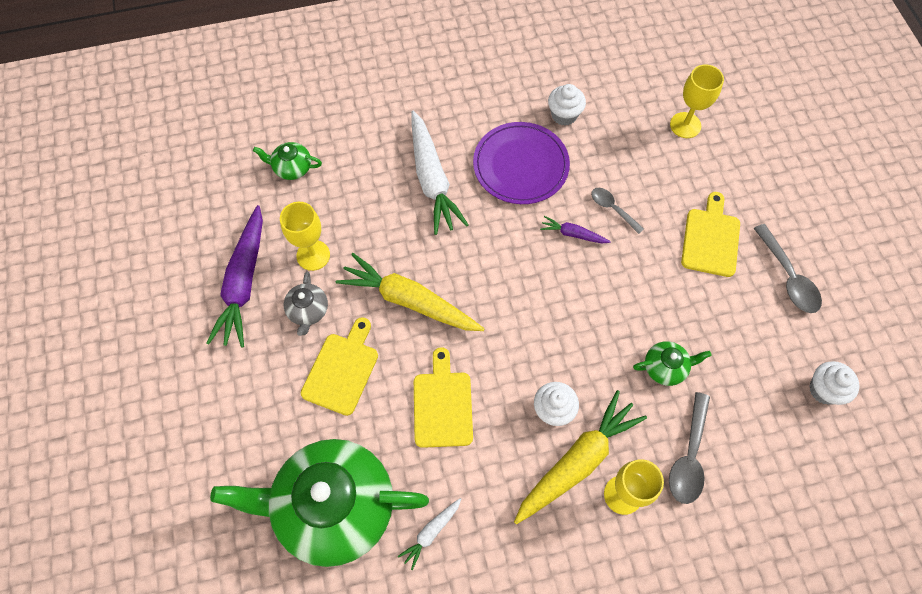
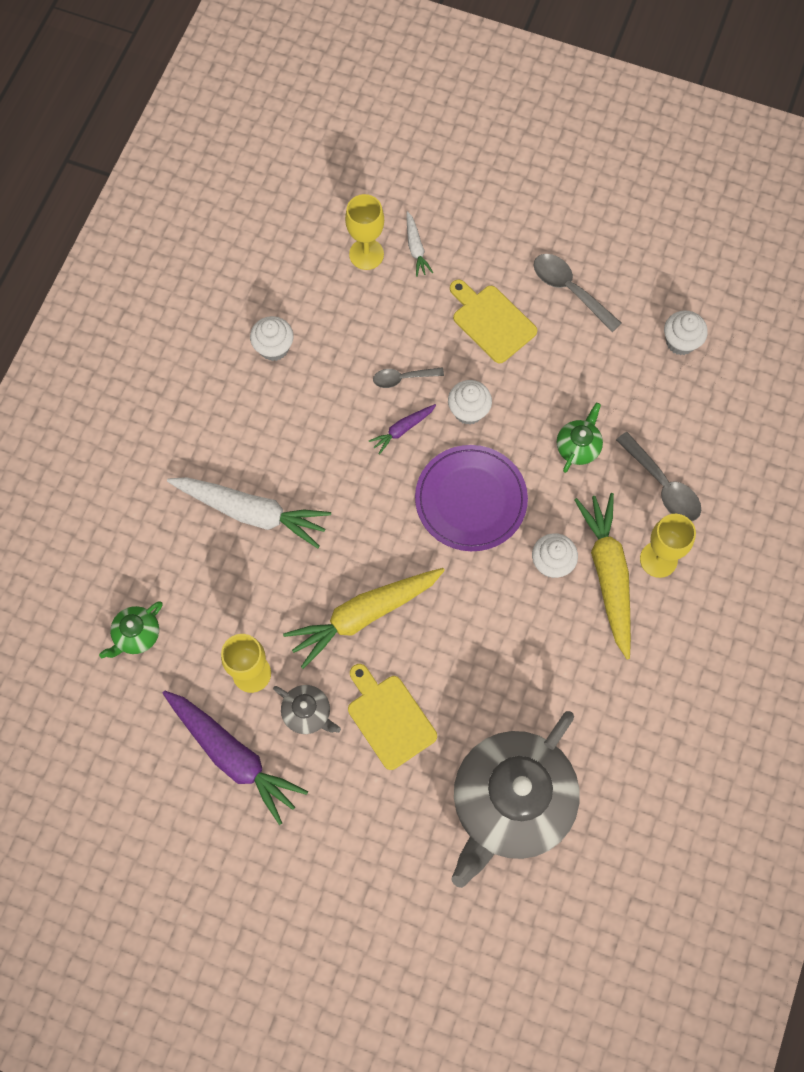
camera: 55 degrees left, 5 degrees up
(333, 506) = (511, 802): green teapot -> grey teapot
(431, 532) = (587, 734): white carrot -> white carrot (416, 248)
(442, 405) = (483, 651): yellow cutting board -> none
(520, 165) = (298, 424): purple plate -> purple plate (471, 500)
(626, 269) = (468, 411): none -> white cupcake
(788, 277) = (569, 290): grey spoon -> grey spoon turned 150 degrees counterclockwise

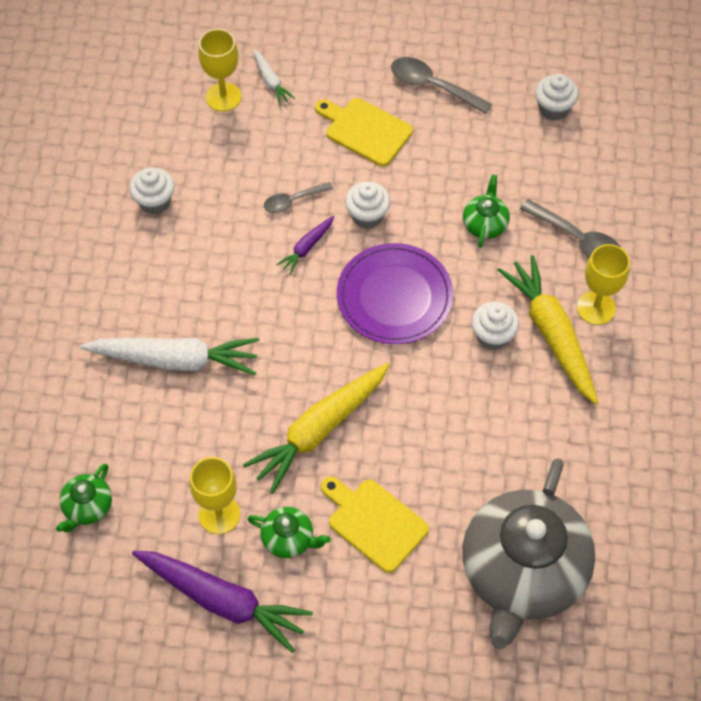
camera: 15 degrees left, 10 degrees down
(307, 713) = (289, 539): grey teapot -> green teapot

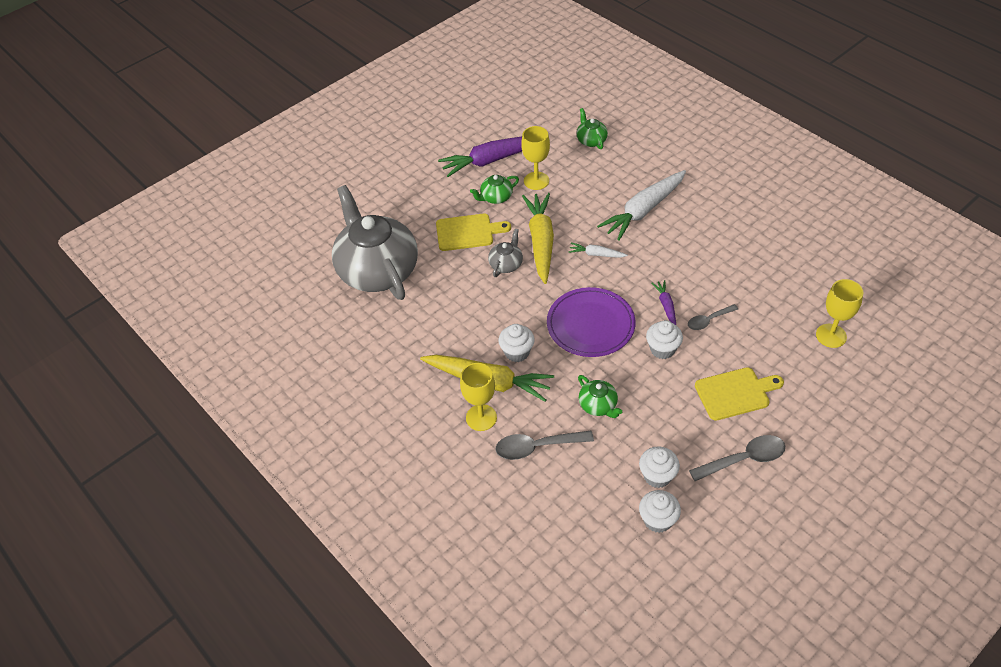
camera: 135 degrees right, 10 degrees down
(155, 202) = (767, 257): white cupcake -> white cupcake (657, 476)
(271, 81) = (825, 369): white carrot -> white carrot (596, 254)
(293, 201) = (708, 320): grey spoon -> grey spoon turned 135 degrees counterclockwise
(386, 440) = (506, 264): none -> grey teapot

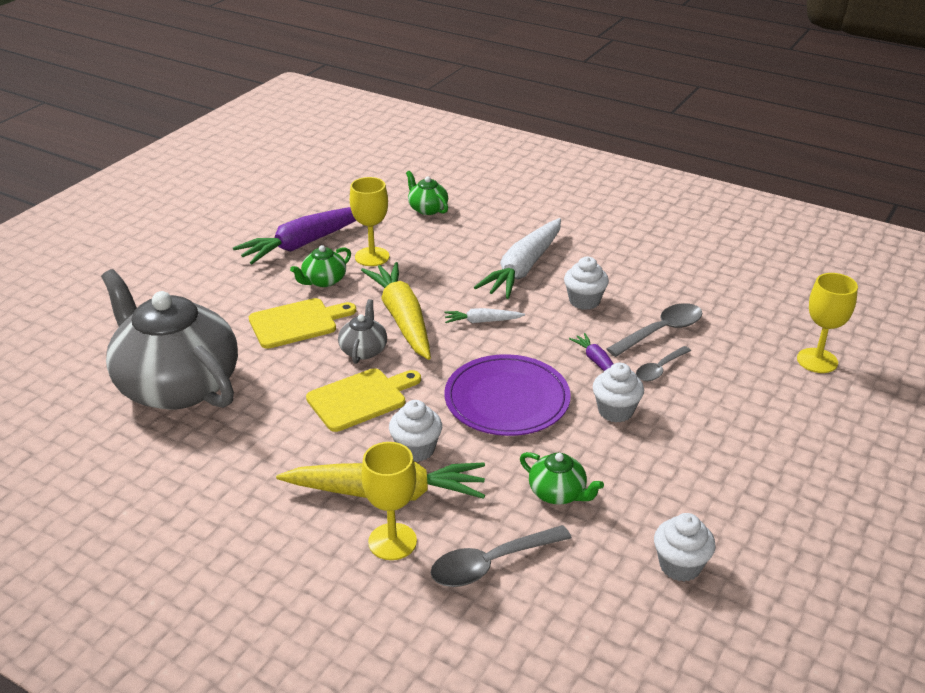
camera: 20 degrees left, 15 degrees down
(657, 520) = (708, 624): white cupcake -> white cupcake (584, 301)
(735, 393) = (734, 444): yellow cutting board -> yellow cutting board (360, 398)
(744, 459) = (786, 520): grey spoon -> grey spoon (661, 331)

